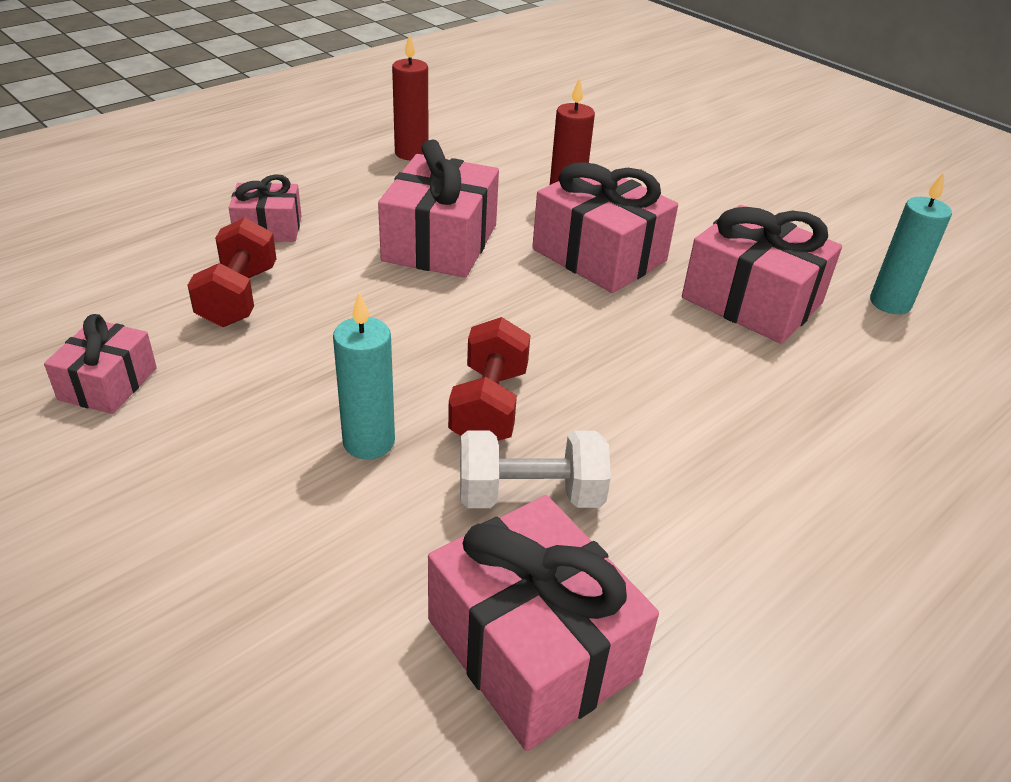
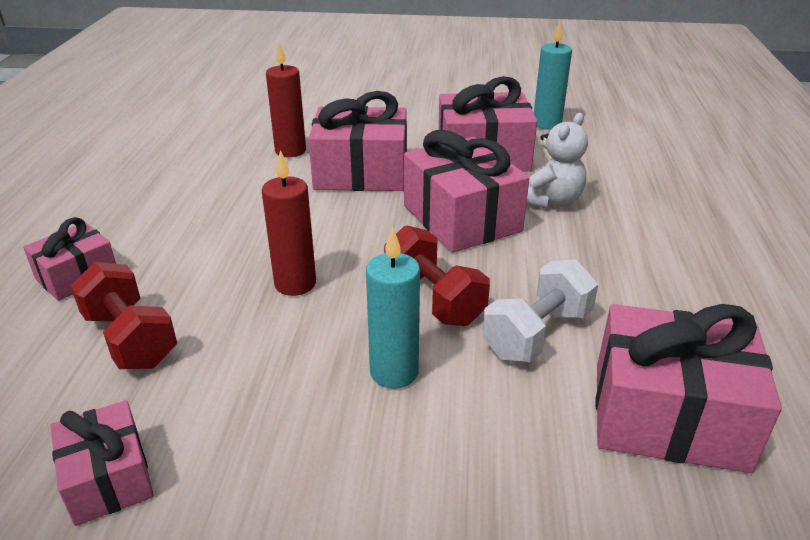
camera: 40 degrees left, 5 degrees down
(411, 153) = (124, 168): red candle -> red candle (295, 284)
(440, 243) = (241, 217): pink gift -> pink gift (462, 218)
(752, 387) = (551, 201): none -> white teddy bear

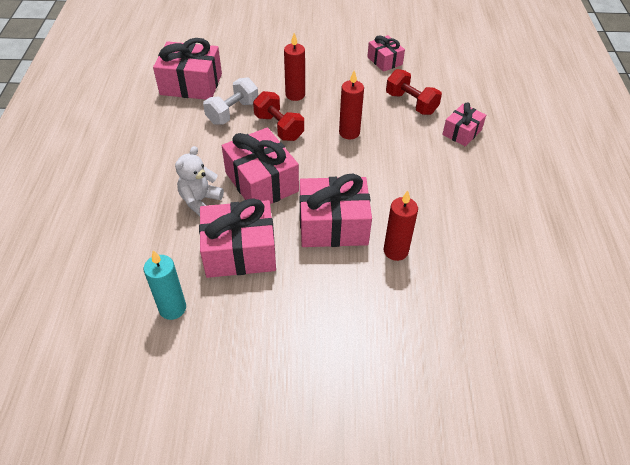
camera: 175 degrees right, 15 degrees up
(394, 372) = (295, 95): turquoise candle -> red candle

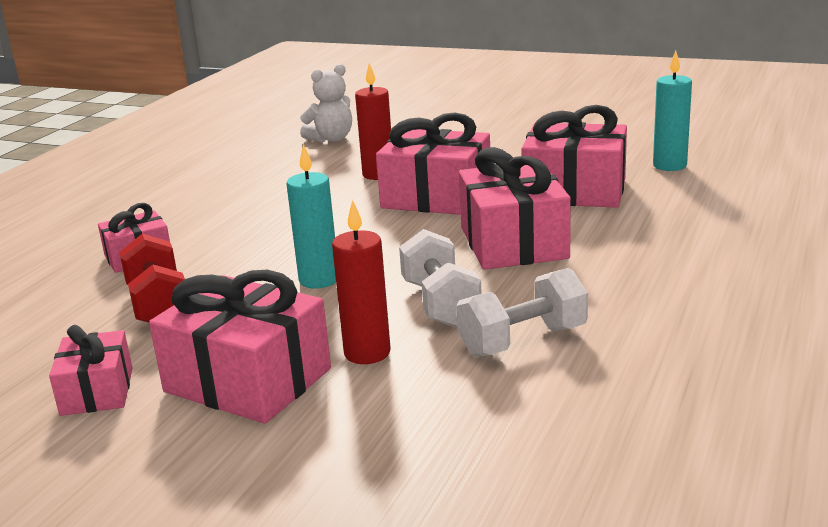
camera: 155 degrees left, 25 degrees down
(191, 84) = (608, 416): pink gift -> pink gift (248, 380)
(200, 200) = (621, 235): white teddy bear -> white teddy bear (331, 139)
(279, 127) = (441, 304): red dumbbell -> white dumbbell
(349, 133) = (319, 280): red candle -> turquoise candle

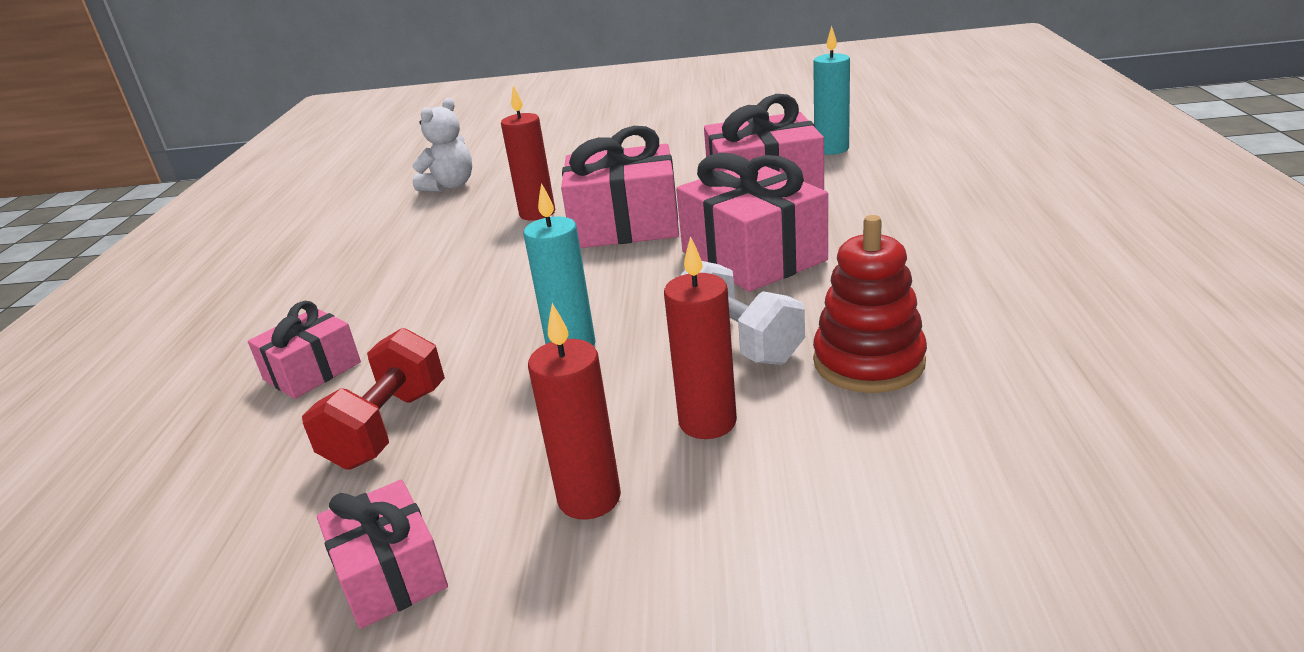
camera: 20 degrees left, 5 degrees up
(159, 305) = (388, 427): red dumbbell -> red dumbbell turned 60 degrees clockwise
(248, 380) = (589, 498): pink gift -> red candle
(523, 341) = (868, 362): white dumbbell -> red stacking toy

